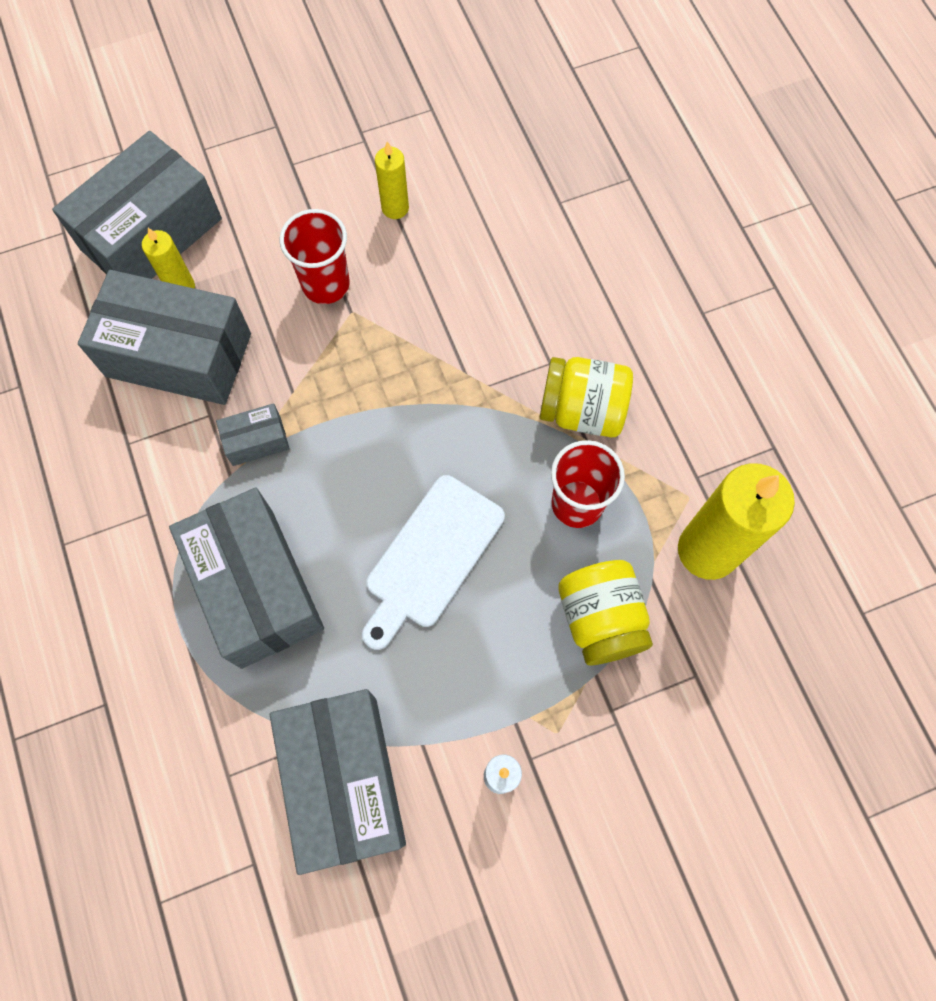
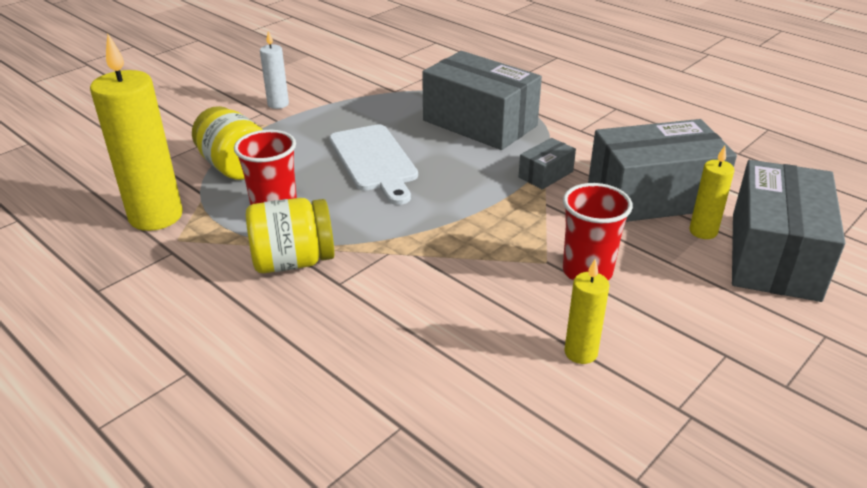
camera: 155 degrees right, 35 degrees down
(344, 781) = (369, 84): grey box -> none
(431, 557) = (374, 161): white cutting board -> white cutting board turned 150 degrees clockwise

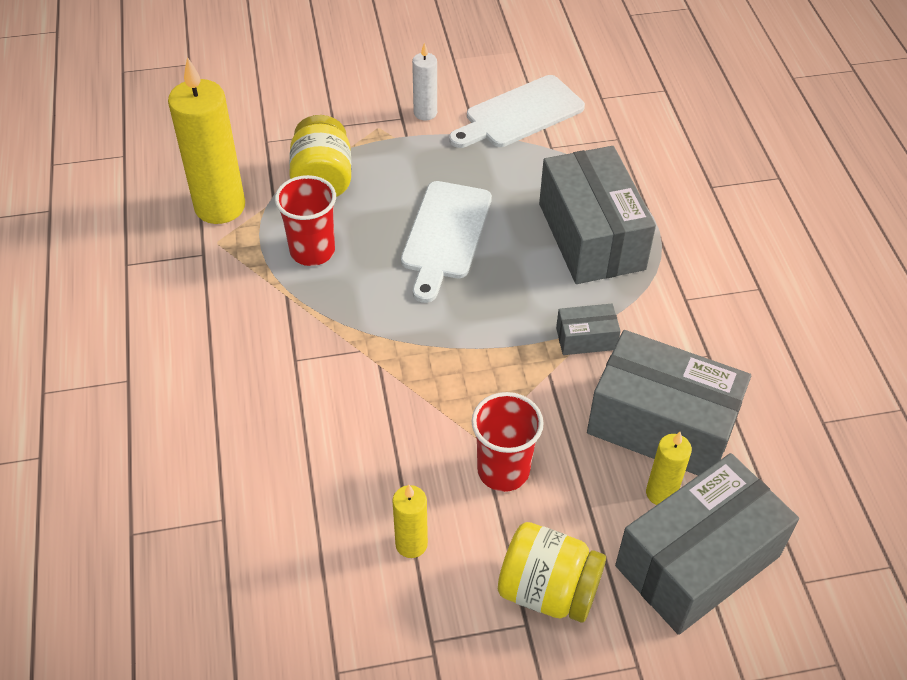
camera: 35 degrees right, 15 degrees up
(293, 262) = (280, 316): yellow jar -> yellow jar (548, 590)
(351, 82) = (520, 114): none -> white cutting board

